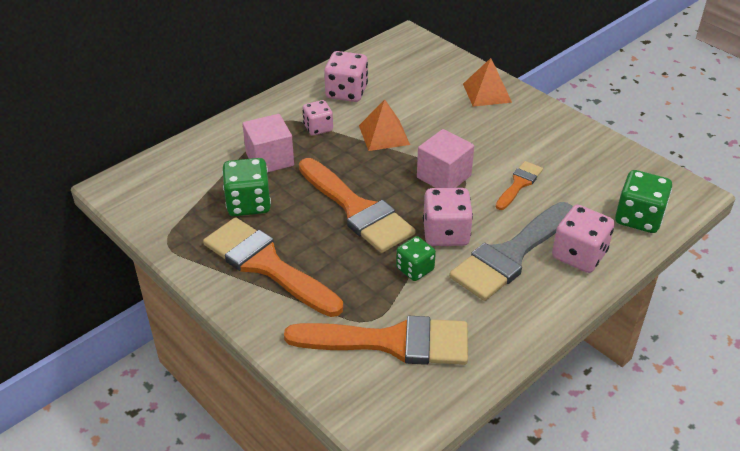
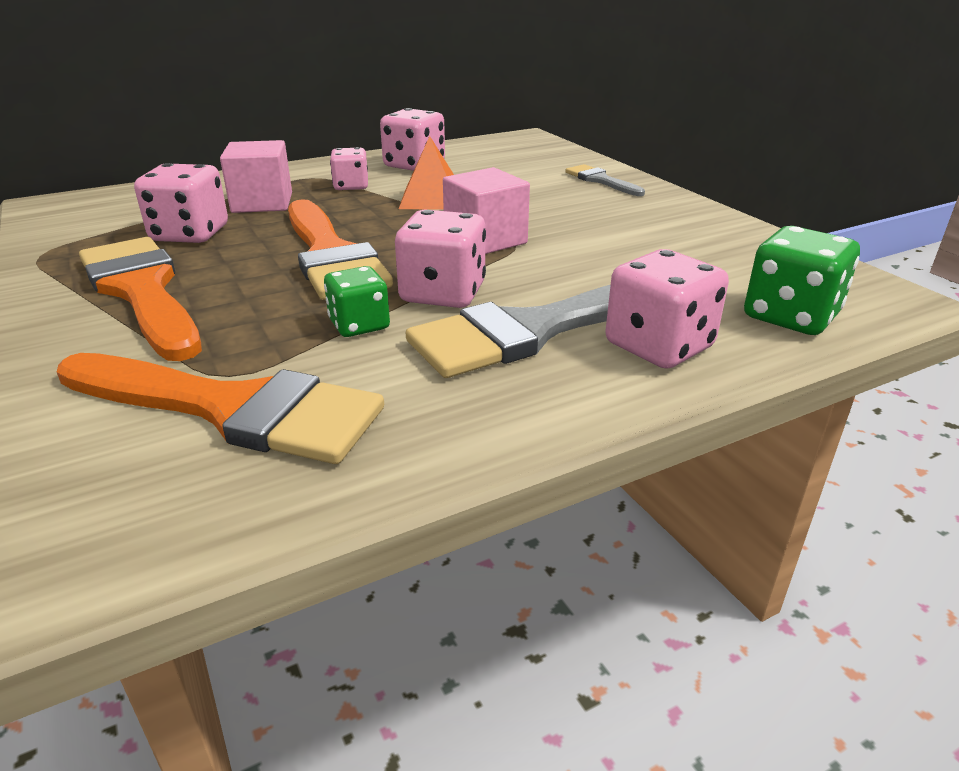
camera: 15 degrees right, 10 degrees down
(248, 203) = (190, 234): green dice -> pink dice
(487, 93) = (600, 180): orange pyramid -> grey brush
(519, 184) = (598, 258): orange brush -> none

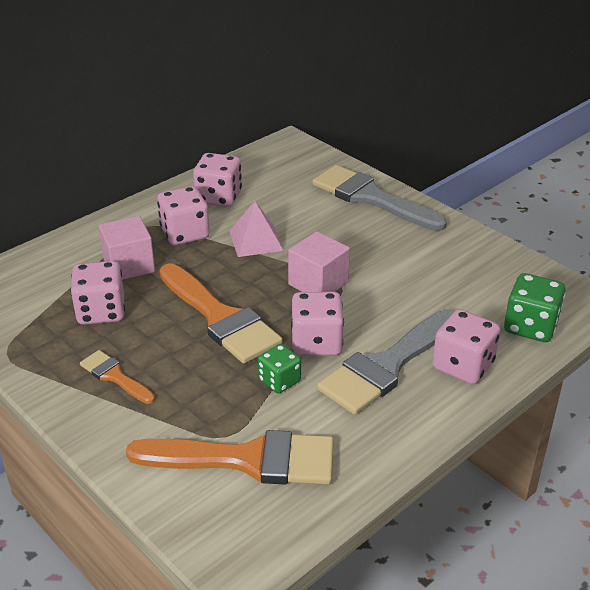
camera: 15 degrees left, 5 degrees up
(142, 291) = (114, 376): orange brush -> orange brush, size x0.51
(351, 186) = (185, 233): pink dice -> pink dice, size x1.55
(431, 199) = (256, 240): orange pyramid -> pink pyramid
(600, 180) = (370, 198): grey brush -> grey brush, size x1.98

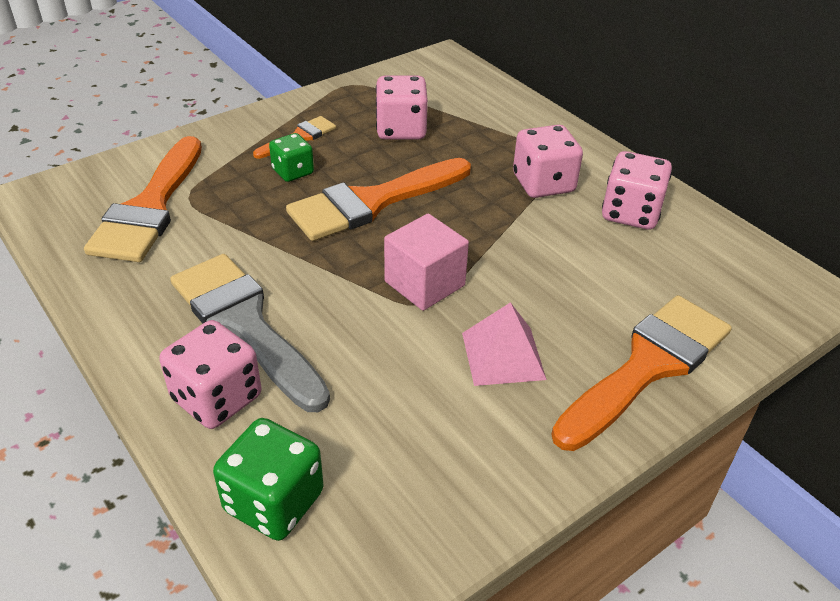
camera: 95 degrees right, 5 degrees up
(129, 265) = (479, 145): pink cube -> none
(256, 240) = (526, 238): pink pyramid -> pink pyramid (503, 355)
(279, 381) = (252, 236): green dice -> green dice (293, 172)
(316, 343) = (306, 270): pink dice -> none
(370, 198) = (648, 366): grey brush -> orange brush

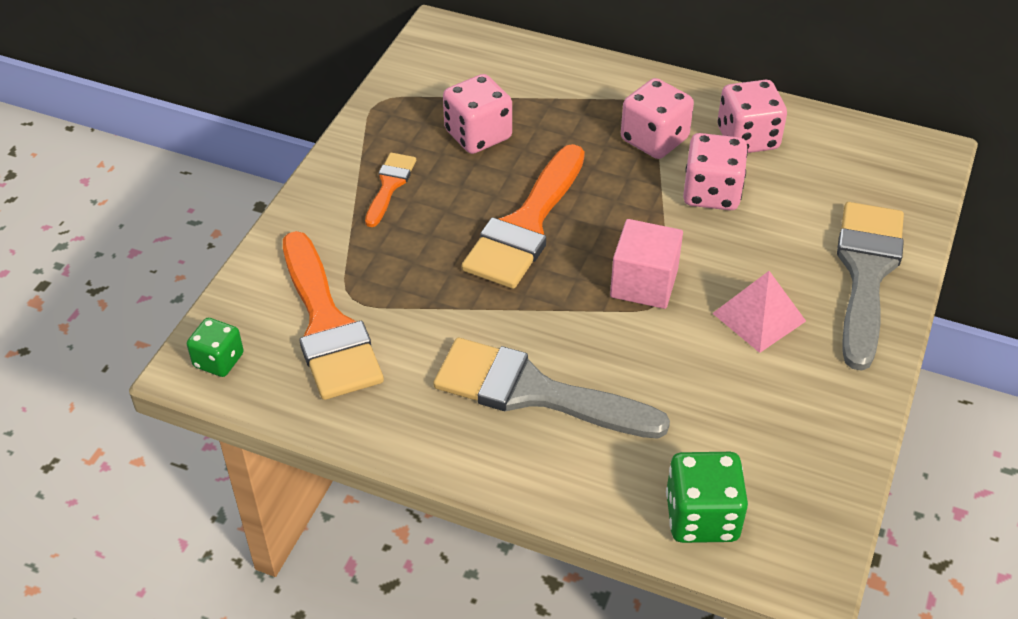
camera: 30 degrees left, 5 degrees up
(217, 398) = (578, 464): pink dice -> pink dice (711, 193)
(293, 172) = (423, 226): green dice -> green dice (218, 360)
(648, 366) = (866, 273): orange brush -> grey brush

